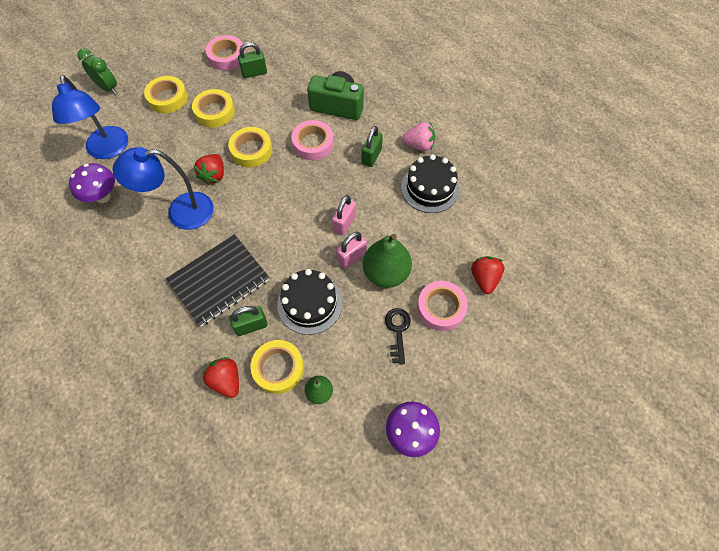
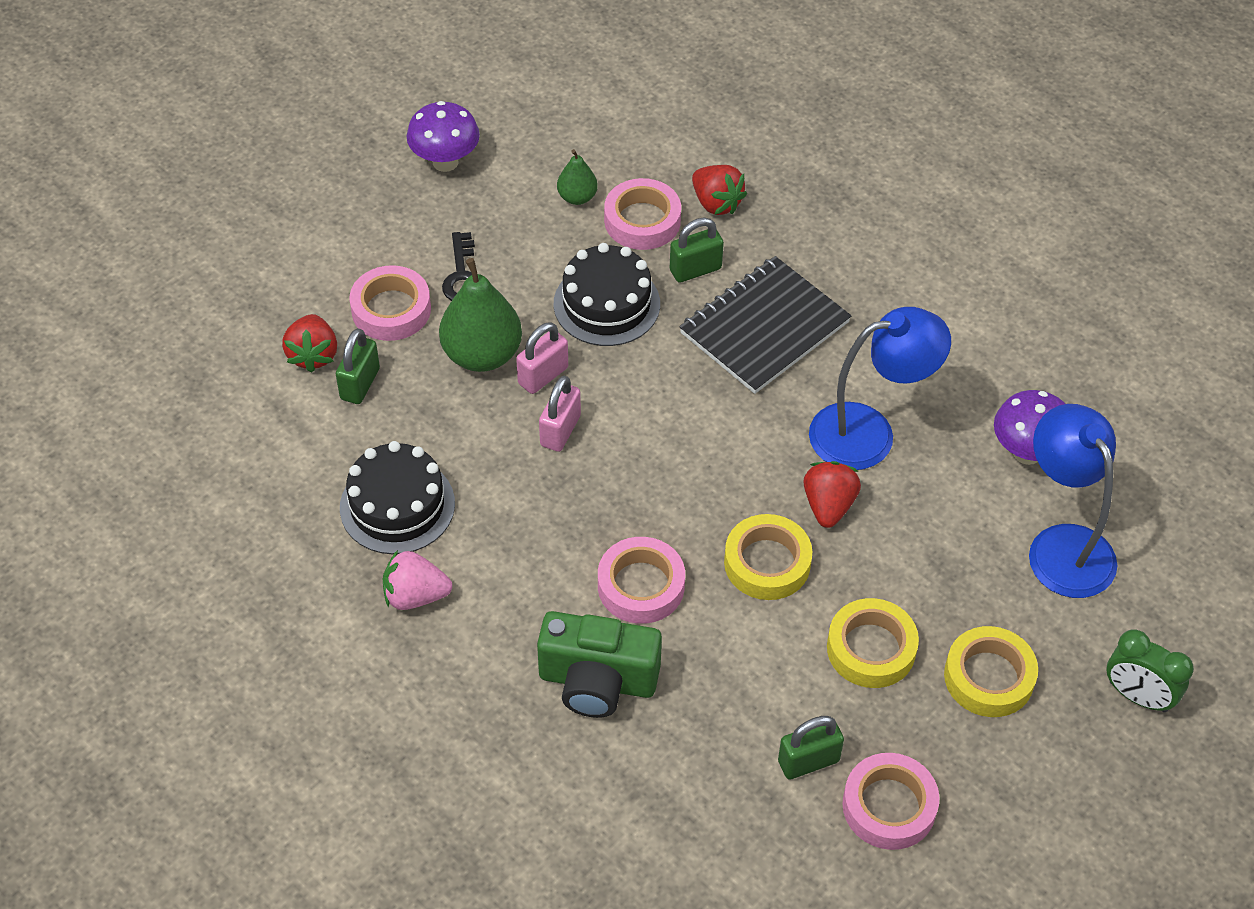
camera: 175 degrees right, 10 degrees down
(278, 368) = (642, 220): yellow tape -> pink tape
(371, 156) = (515, 564): green padlock -> green padlock (360, 384)

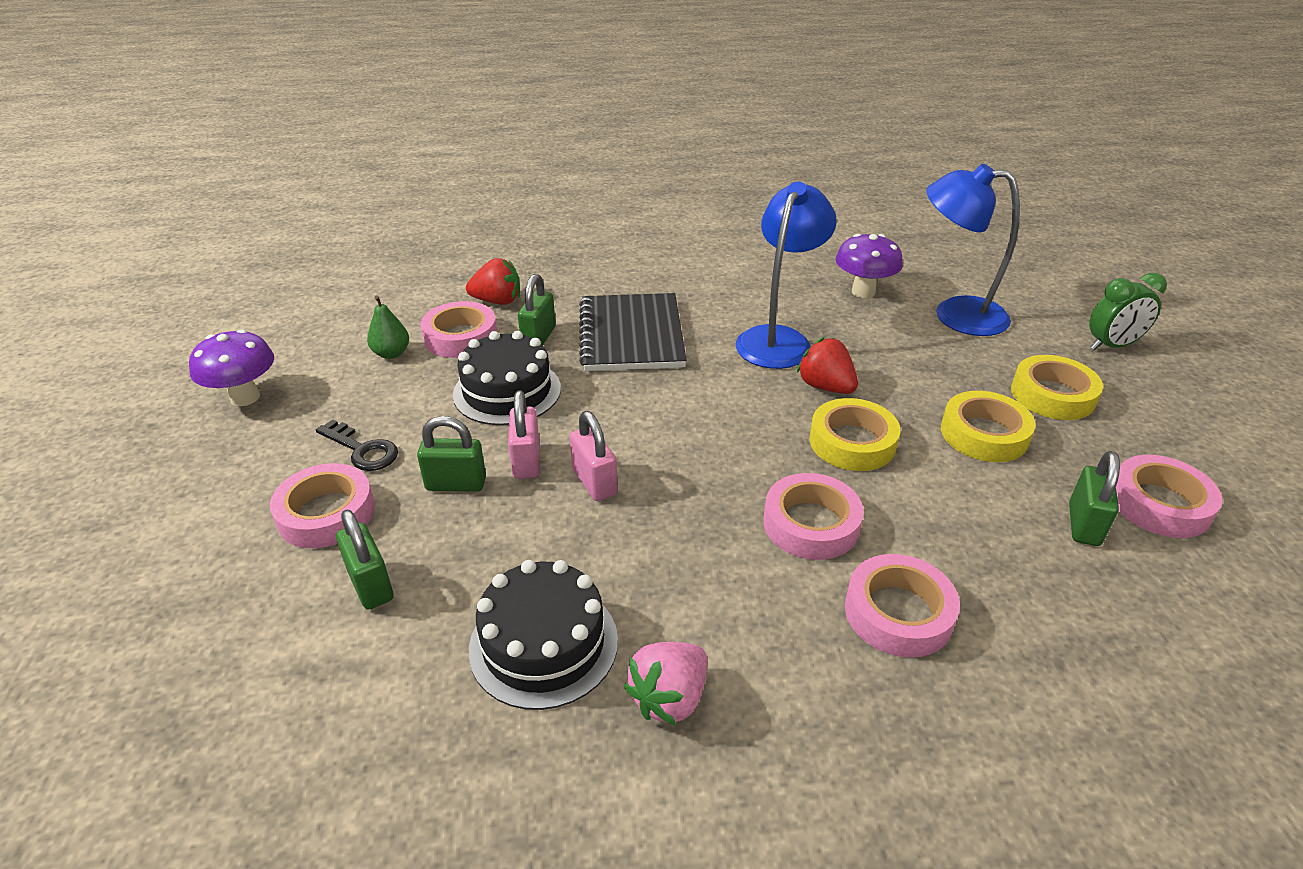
camera: 50 degrees left, 15 degrees down
(313, 355) = (289, 600): red strawberry -> none
(482, 354) = (456, 484): green pear -> green padlock
(597, 681) = (898, 613): green camera -> pink tape

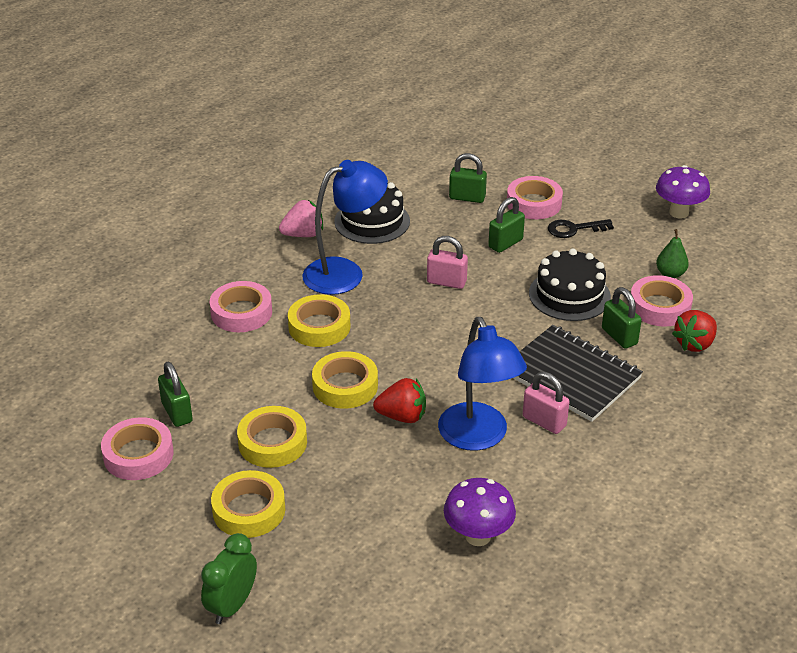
camera: 135 degrees right, 0 degrees up
(526, 461) = (494, 271): pink padlock -> pink padlock (544, 421)
(669, 698) = (303, 234): pink strawberry -> pink strawberry turned 75 degrees clockwise
(811, 524) = (319, 326): pink tape -> yellow tape
(955, 314) = (382, 558): blue lamp -> blue lamp (345, 272)

